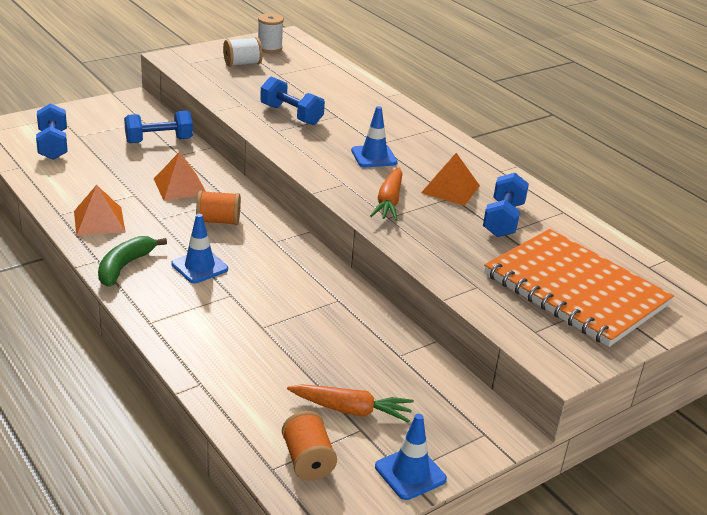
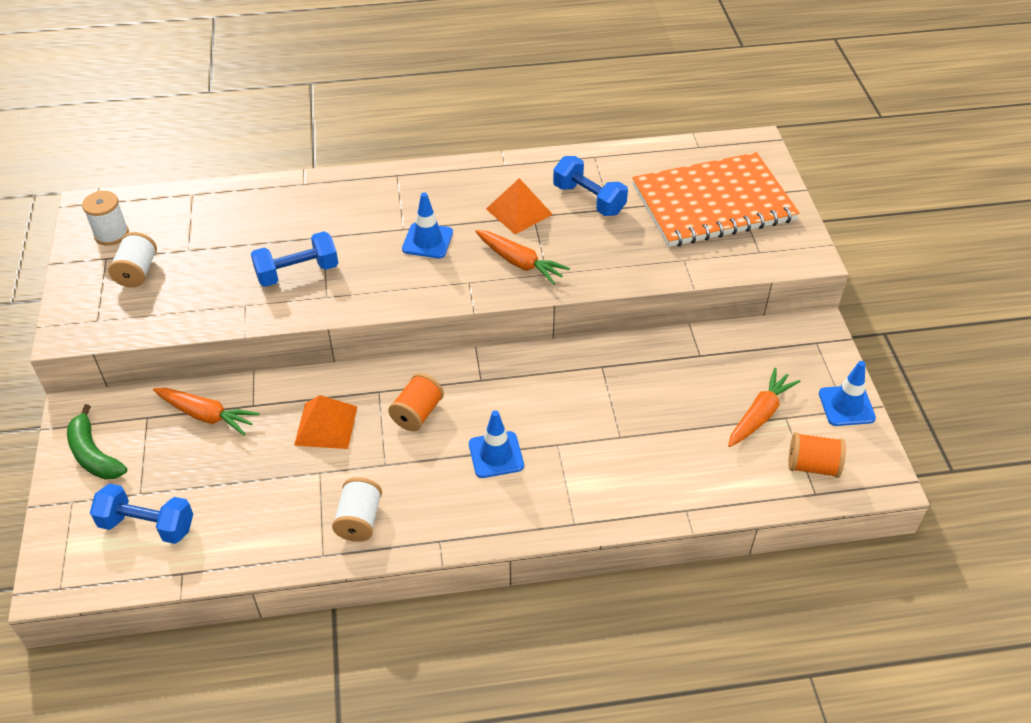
camera: 60 degrees left, 15 degrees up
(99, 221) = (359, 520): orange pyramid -> white spool
(124, 266) = (464, 519): green banana -> green banana (94, 454)
(159, 140) = (206, 415): blue dumbbell -> orange carrot

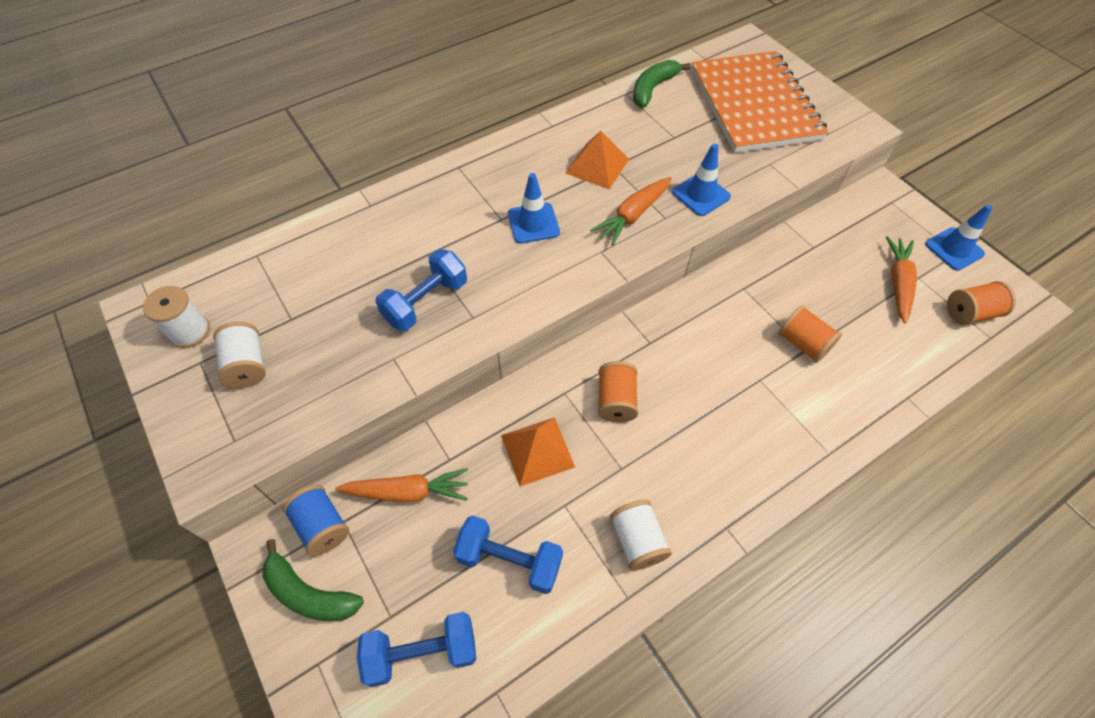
camera: 25 degrees left, 10 degrees up
(130, 414) = (322, 526): none -> blue spool
(496, 455) = (715, 413): blue traffic cone -> blue traffic cone (701, 194)
(519, 262) = (633, 215): orange carrot -> orange carrot turned 120 degrees clockwise
(589, 199) = (650, 134): blue dumbbell -> blue dumbbell (509, 560)
(621, 431) = (803, 343): none -> orange spool
(624, 160) = (653, 89): none -> green banana
(713, 203) = (754, 104): orange notebook -> orange notebook turned 60 degrees counterclockwise

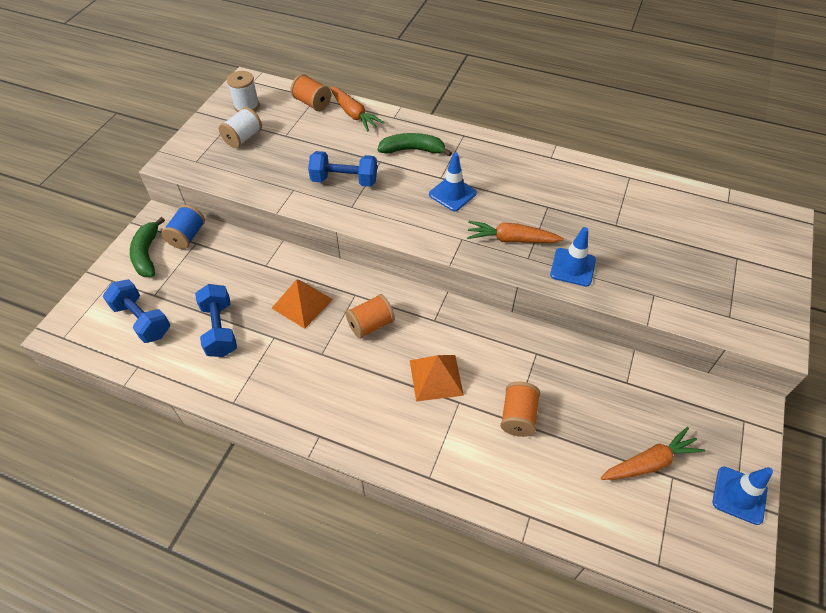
camera: 55 degrees right, 5 degrees down
(407, 492) = (231, 259): orange carrot -> orange carrot (353, 114)
(597, 166) = (538, 198): orange pyramid -> orange pyramid (436, 377)
(637, 540) = (275, 388): white spool -> none
(653, 89) = (653, 189): green banana -> green banana (412, 150)
(754, 104) = (711, 255): orange notebook -> none
(970, 313) = (671, 537): orange spool -> orange spool (312, 103)

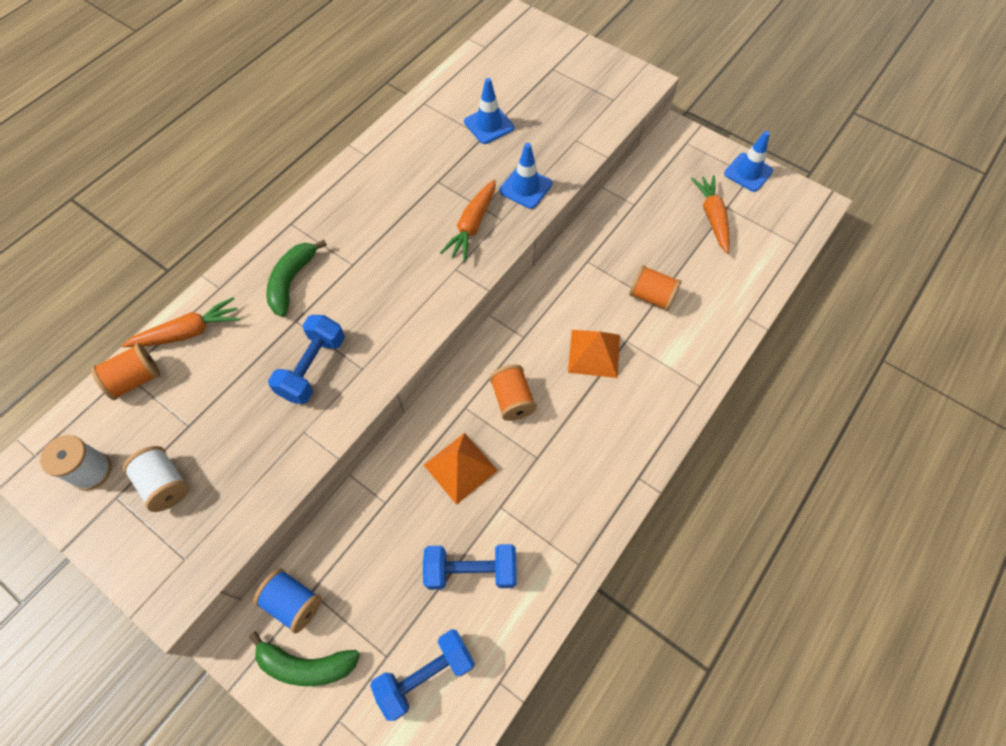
camera: 75 degrees left, 10 degrees up
(452, 194) = (384, 260): blue traffic cone -> blue traffic cone (489, 125)

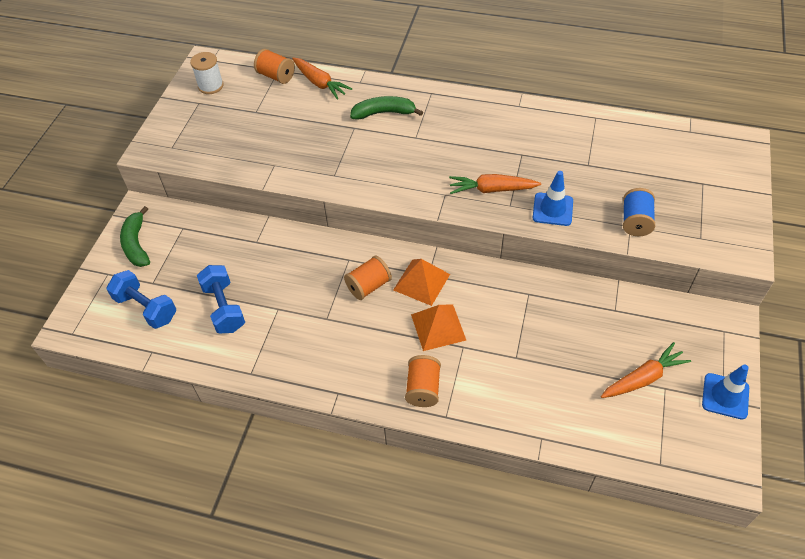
camera: 70 degrees right, 10 degrees down
(165, 484) = (214, 119): white spool -> none
(293, 603) = (173, 222): blue spool -> blue spool (635, 222)
(312, 367) = (322, 150): blue dumbbell -> none
(460, 467) = (299, 274): orange pyramid -> orange pyramid (421, 282)
(489, 125) = (603, 164): blue traffic cone -> none
(651, 296) = (519, 353): orange spool -> orange spool (423, 388)

